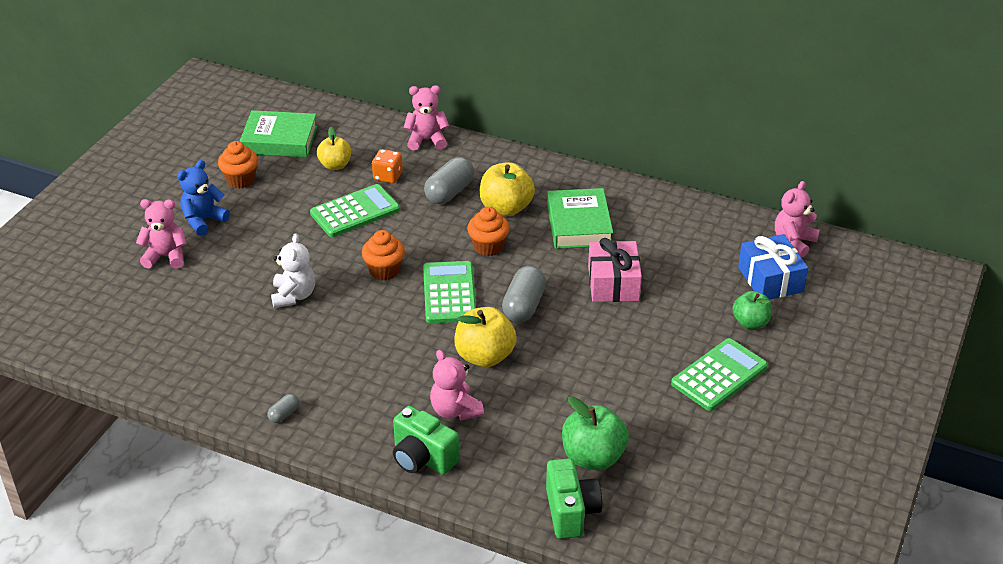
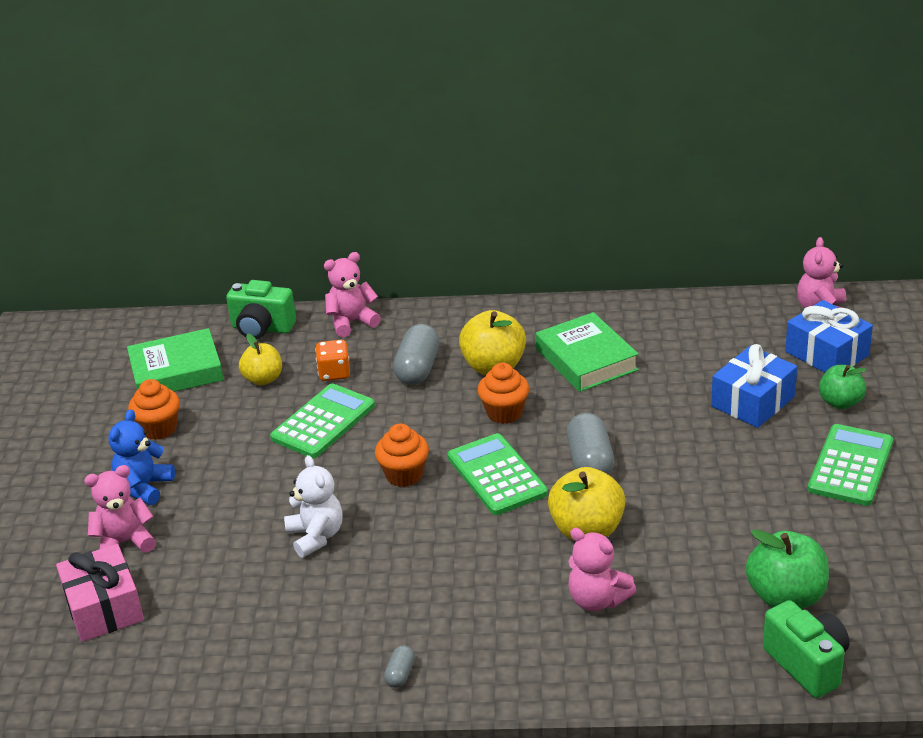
camera: 20 degrees left, 5 degrees down
(422, 458) = (599, 665): green camera -> green camera (262, 328)
(613, 283) = (669, 408): pink gift -> pink gift (104, 607)
(682, 299) = (752, 401): none -> blue gift

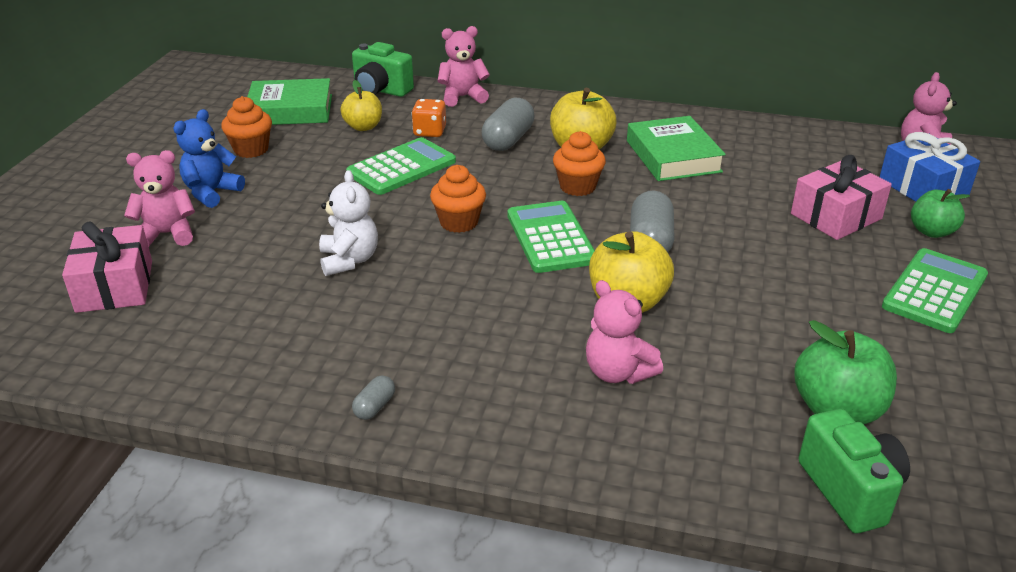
camera: 10 degrees right, 0 degrees up
(752, 401) = (836, 216): blue gift -> pink gift

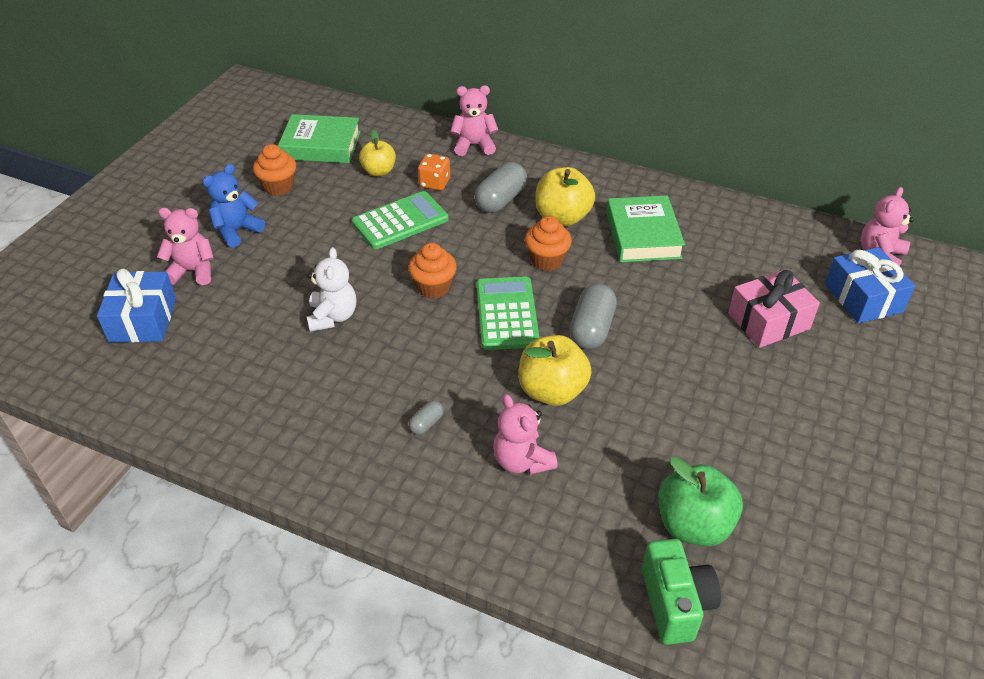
camera: 10 degrees right, 10 degrees up
(115, 286) = (143, 320): pink gift -> blue gift
(374, 407) = (318, 466): grey capsule -> grey capsule (426, 423)
(381, 90) = (404, 130): green camera -> none
(931, 231) = (851, 349): green apple -> none
(935, 291) = (827, 415): green calculator -> none

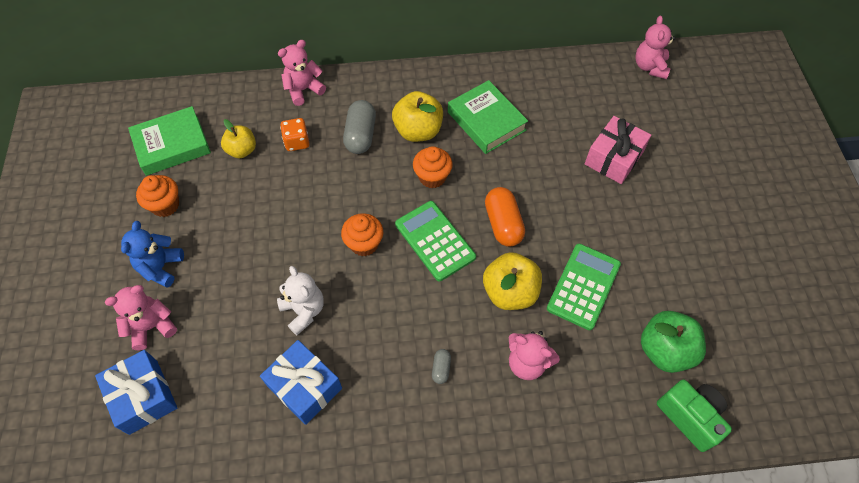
camera: 30 degrees left, 15 degrees up
(400, 221) = (294, 193): green calculator -> green calculator (583, 286)
(591, 329) = (503, 224): grey capsule -> orange capsule
(863, 298) = (660, 109): blue gift -> blue gift (304, 387)

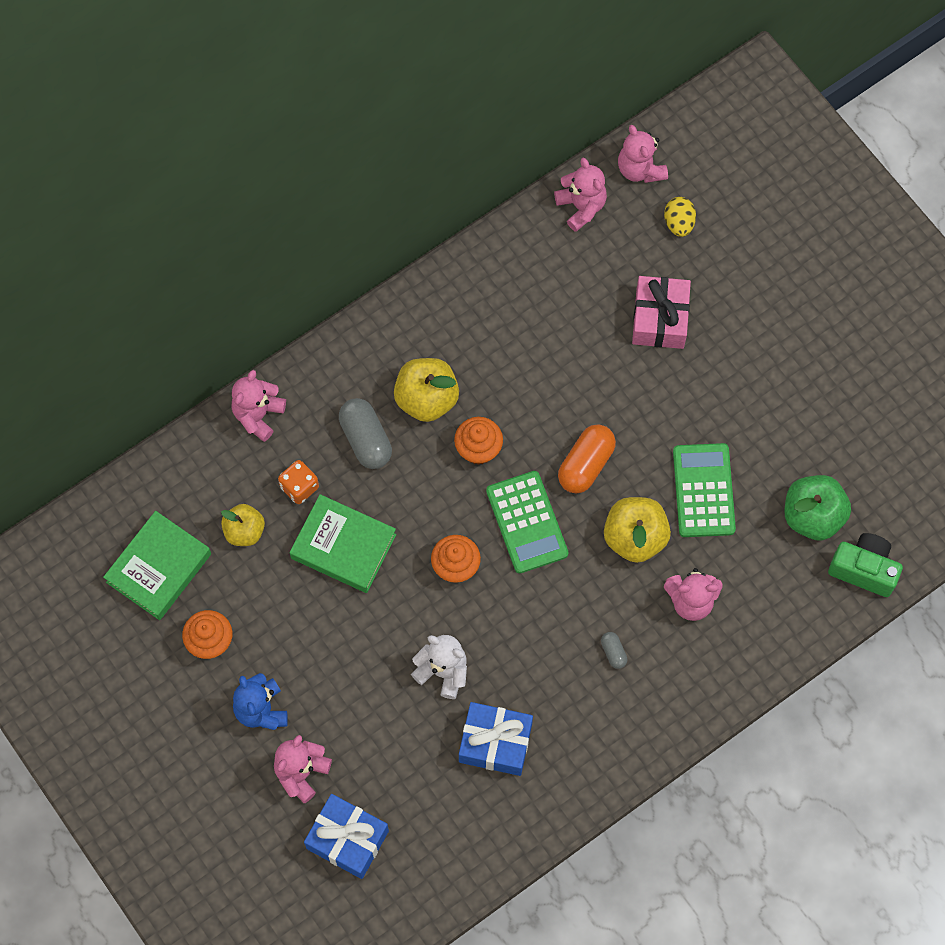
camera: 30 degrees left, 10 degrees up
(435, 241) = (527, 522): green calculator -> green calculator turned 135 degrees counterclockwise
(486, 121) = (495, 345): green book -> green book (343, 546)
(503, 224) = (585, 464): orange capsule -> orange capsule turned 75 degrees clockwise
(596, 70) = (581, 207): none -> pink teddy bear
(660, 108) = (679, 223): none -> yellow egg

